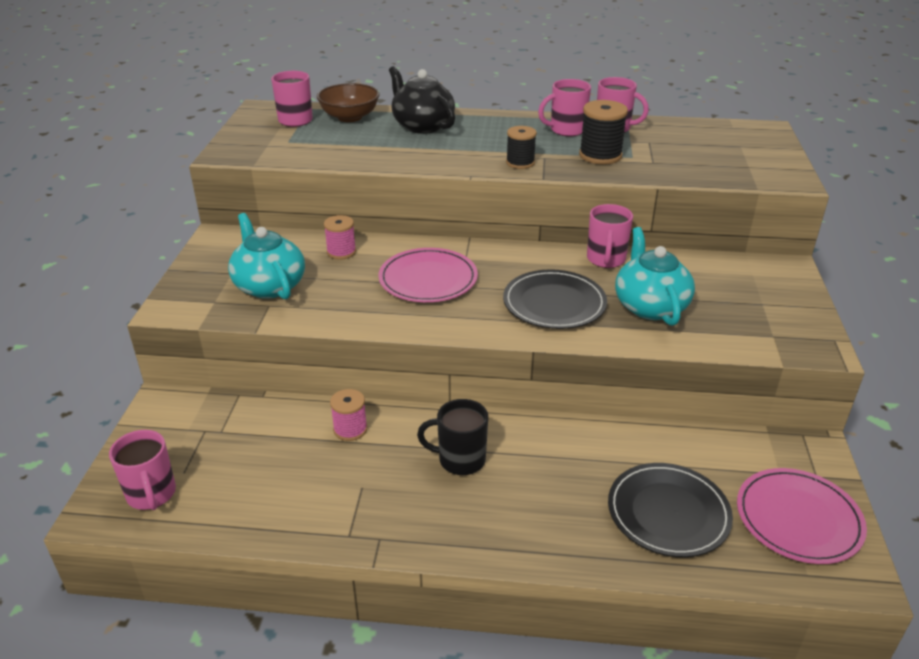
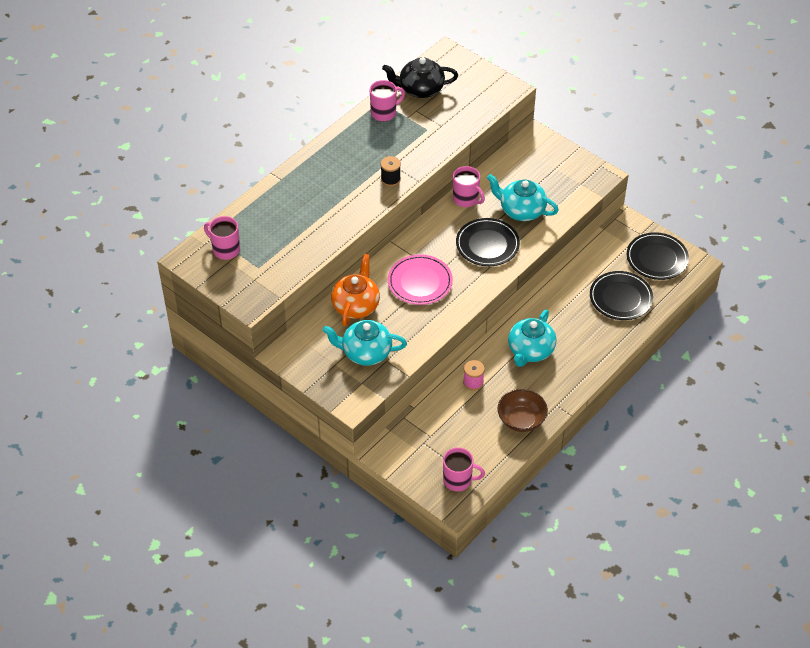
camera: 55 degrees left, 15 degrees up
(341, 252) = (356, 305): pink spool -> orange teapot
(349, 117) = (247, 221): brown bowl -> brown bowl (521, 420)
(422, 126) = (296, 194): black teapot -> black teapot (420, 89)
(460, 460) = (530, 351): black mug -> turquoise teapot
(566, 130) = (367, 134): pink mug -> none
(600, 155) = (413, 141): black spool -> none
(798, 519) = (657, 258): pink plate -> black plate

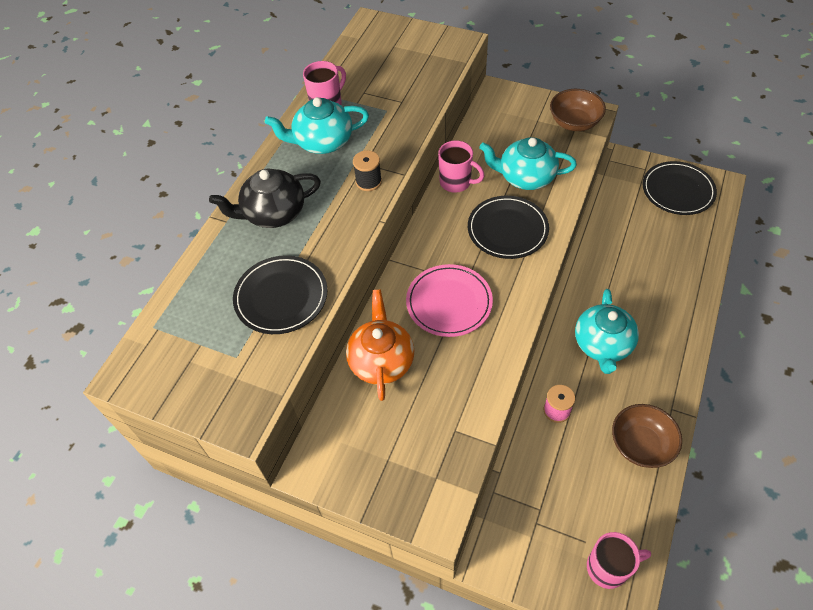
camera: 15 degrees left, 5 degrees up
(225, 250) = (180, 344): pink mug -> none
(365, 352) = (422, 427): turquoise teapot -> turquoise teapot (322, 142)
(420, 89) = (358, 68): black teapot -> black teapot (273, 213)
(583, 178) = (574, 122): none -> brown bowl
(620, 298) = (666, 247): black plate -> black plate (281, 297)

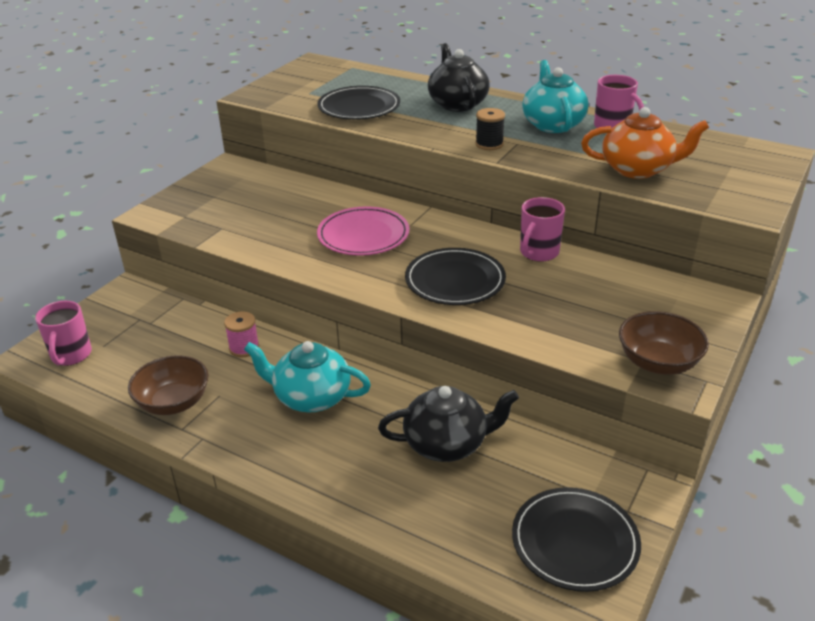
camera: 95 degrees right, 20 degrees down
(381, 360) = (312, 197): orange teapot -> orange teapot (638, 169)
(525, 177) = (543, 304): turquoise teapot -> none
(622, 255) = (447, 443): none -> black teapot

